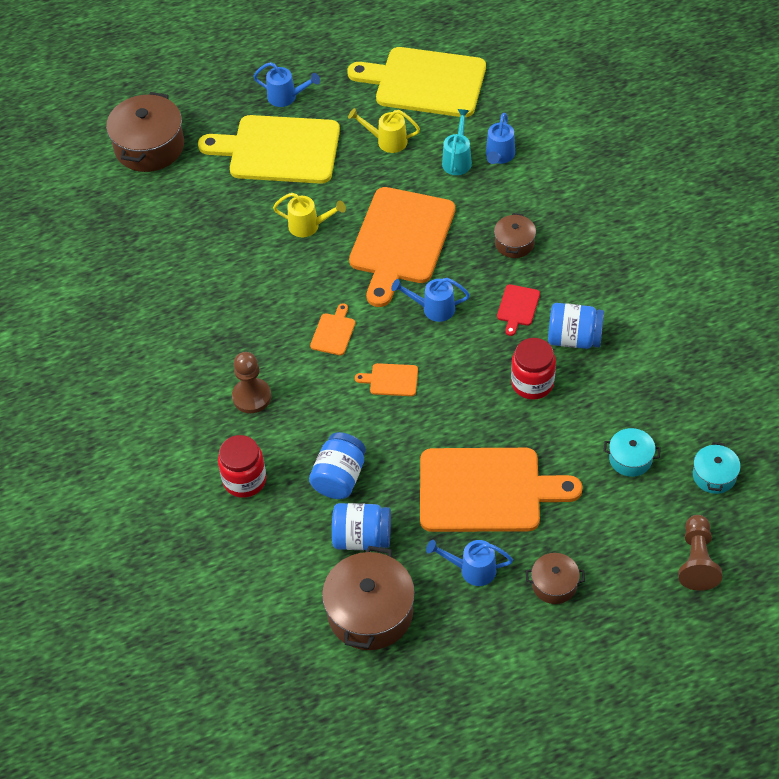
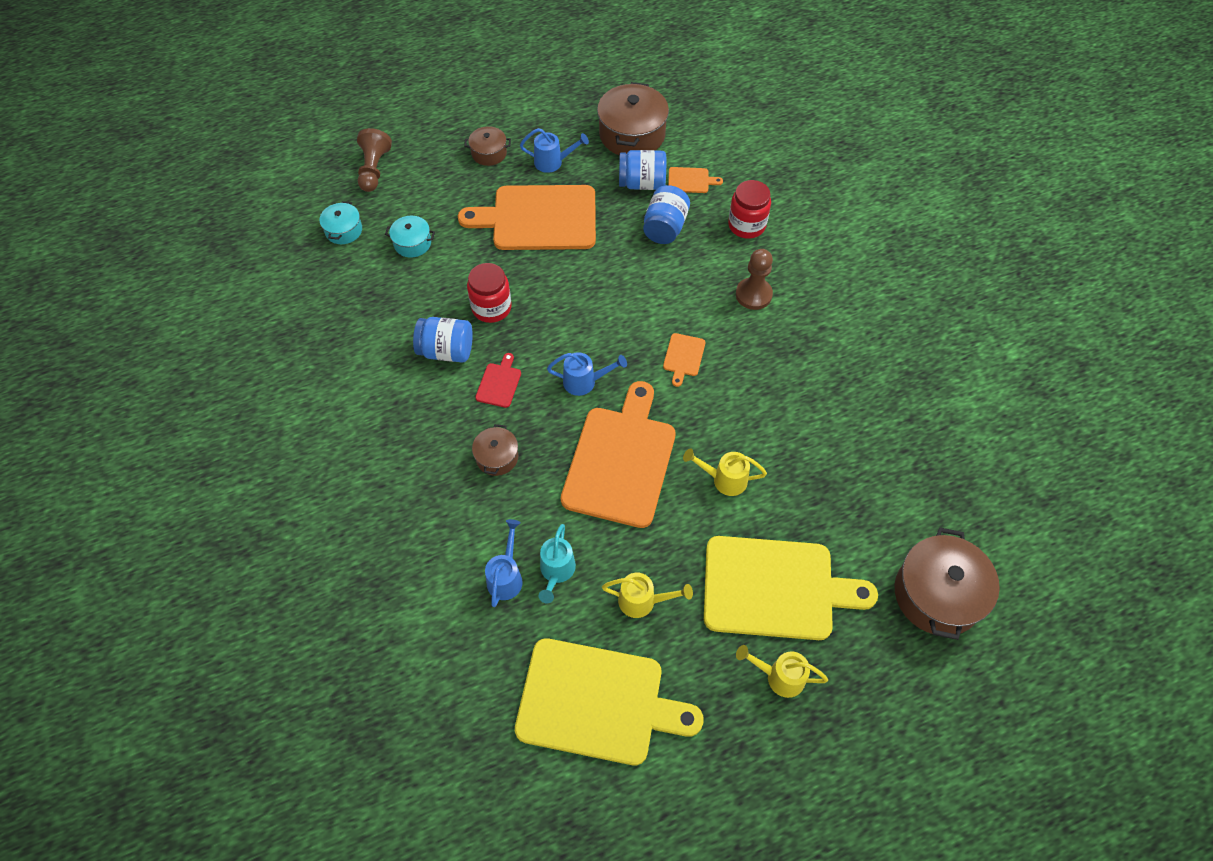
camera: 175 degrees right, 5 degrees up
(286, 97) = (779, 676): blue watering can -> yellow watering can
(391, 380) = (624, 310): orange cutting board -> orange cutting board (690, 180)

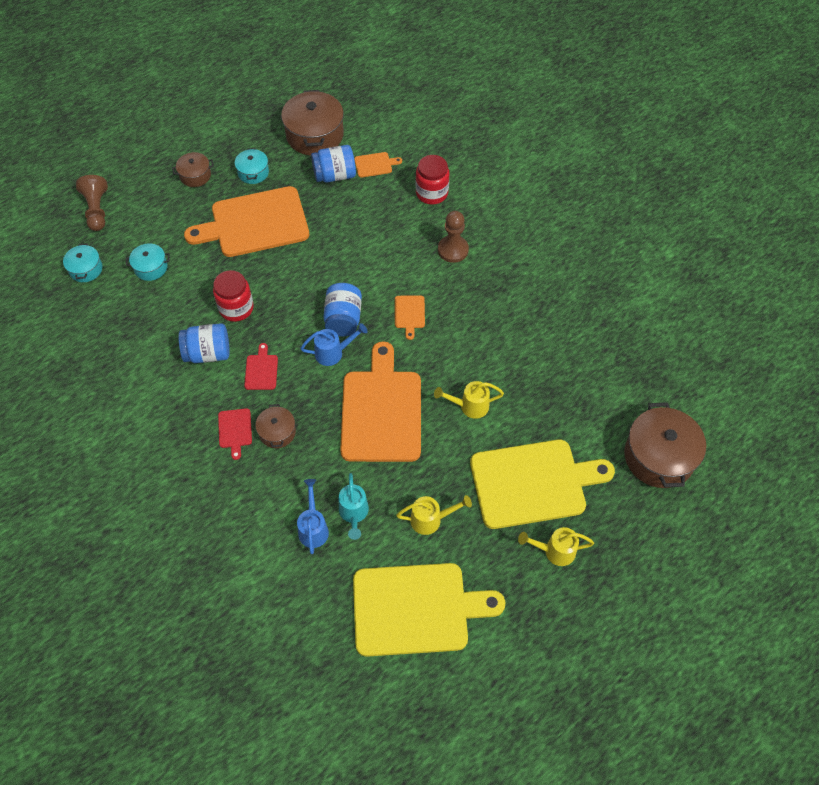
camera: 15 degrees left, 0 degrees up
(451, 444) = (235, 430): none -> red cutting board
(553, 162) = (253, 172): blue watering can -> turquoise pot
(665, 227) = (364, 209): blue jar -> blue jar (343, 319)

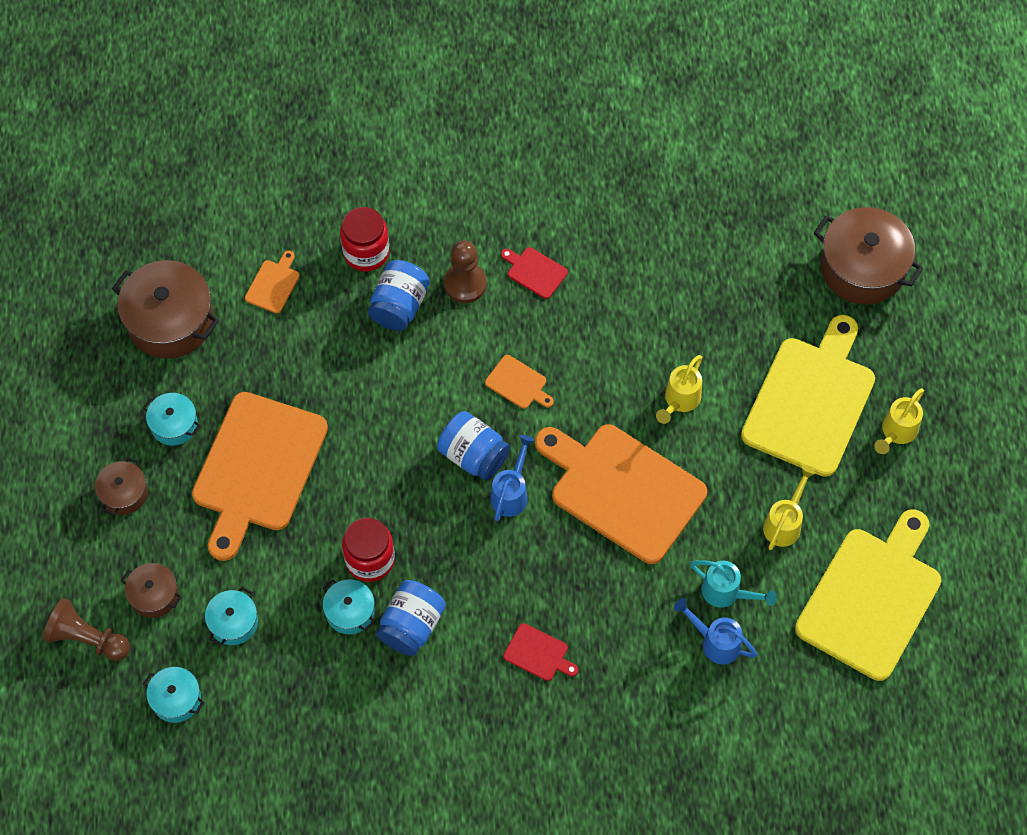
camera: 55 degrees left, 5 degrees up
(196, 318) = (350, 612): none -> turquoise pot
(261, 370) = (478, 581): red cutting board -> red cutting board (535, 272)
(277, 432) = (572, 611): brown pot -> brown pot (154, 595)
(335, 175) = (254, 337): blue jar -> blue jar (399, 306)

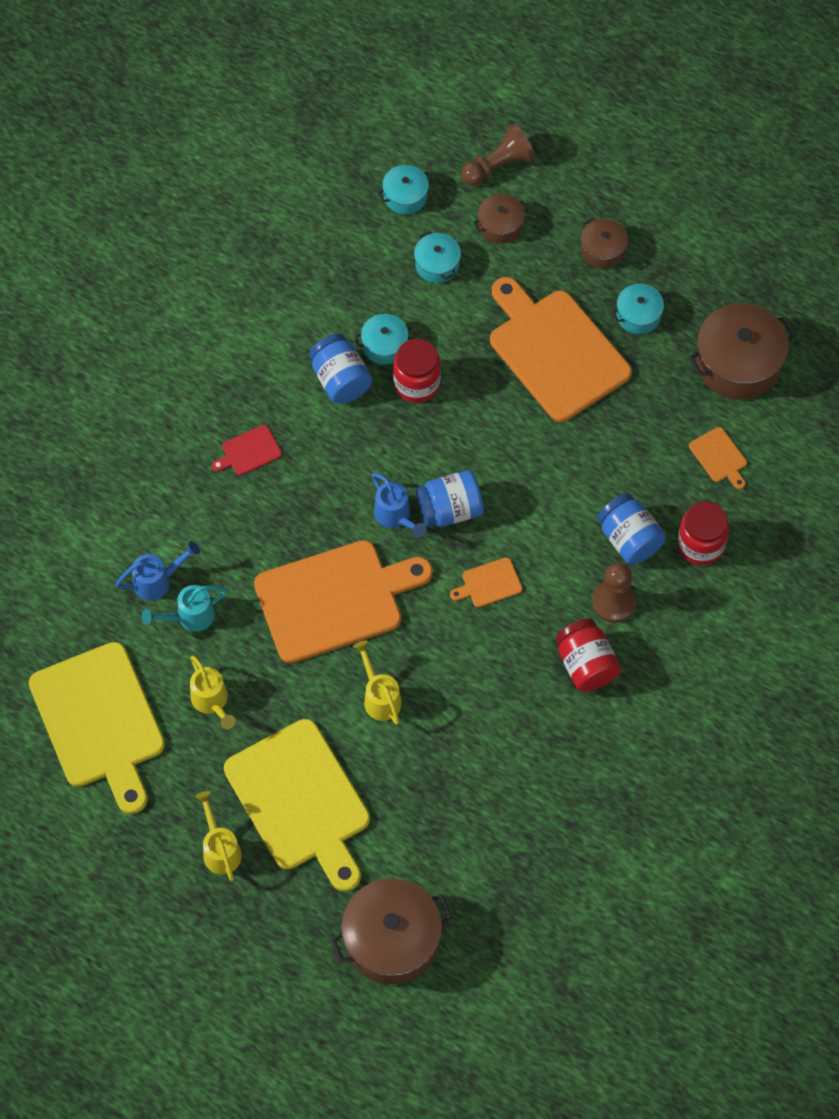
camera: 125 degrees right, 0 degrees up
(535, 272) = (586, 664): red cutting board -> red jar

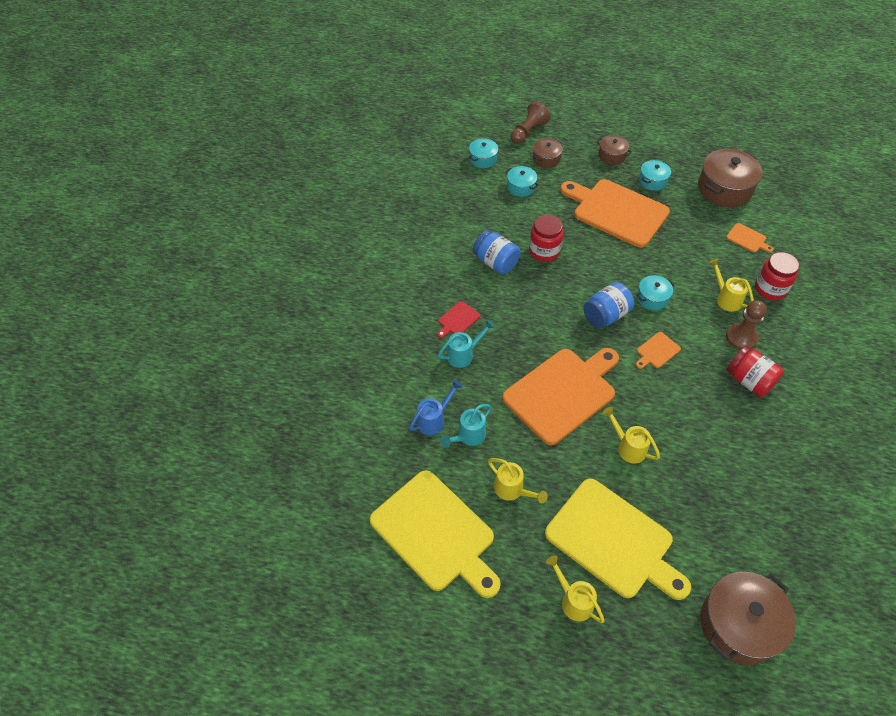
camera: 20 degrees left, 10 degrees down
(234, 505) = (463, 354): none -> turquoise watering can
(384, 345) = (513, 236): turquoise pot -> turquoise pot (652, 298)
(395, 516) = (573, 329): blue watering can -> none
(629, 539) = (726, 298): blue jar -> yellow watering can

